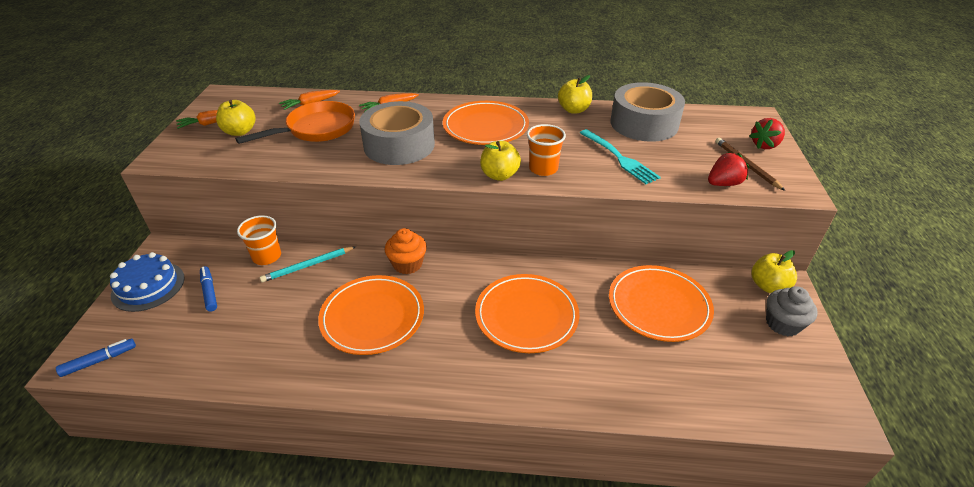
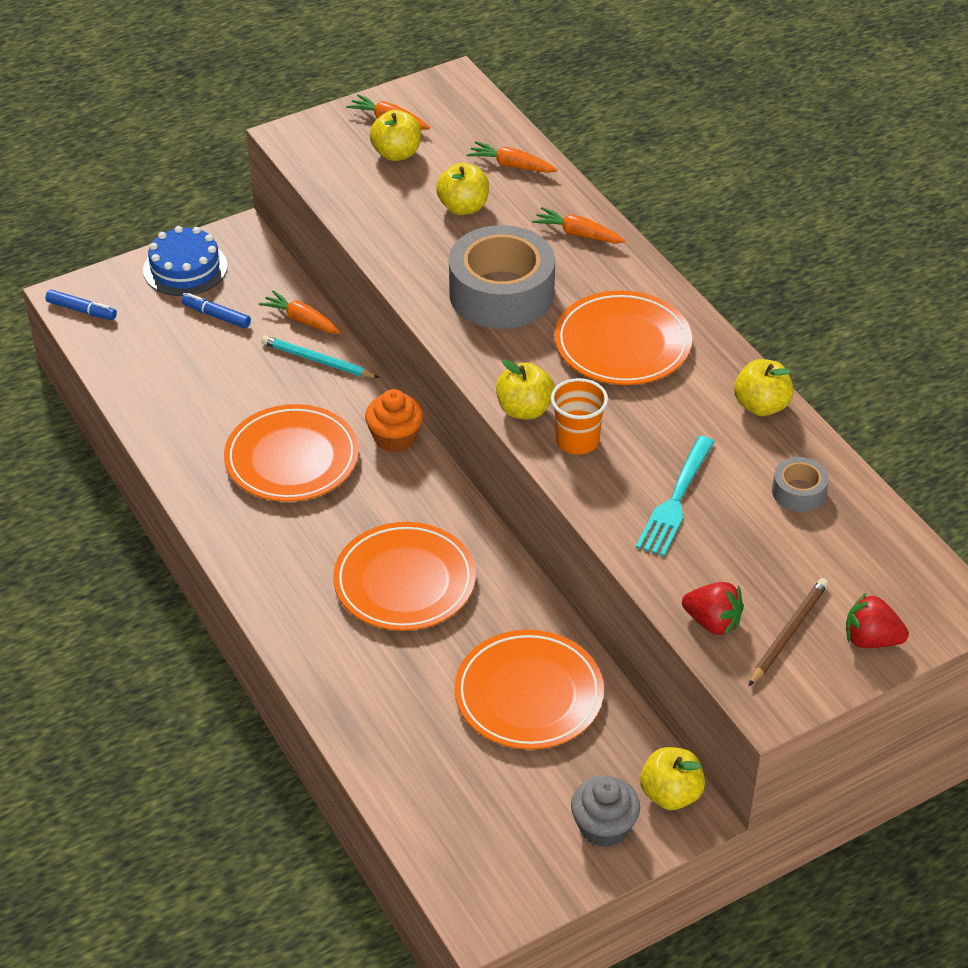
camera: 55 degrees right, 5 degrees up
(209, 292) = (216, 316): blue marker -> blue marker turned 90 degrees counterclockwise
(267, 256) = (301, 320): orange cup -> orange carrot
(316, 129) = (463, 207): orange pan -> yellow apple
(644, 124) = (799, 492): grey tape -> grey tape, size x0.47

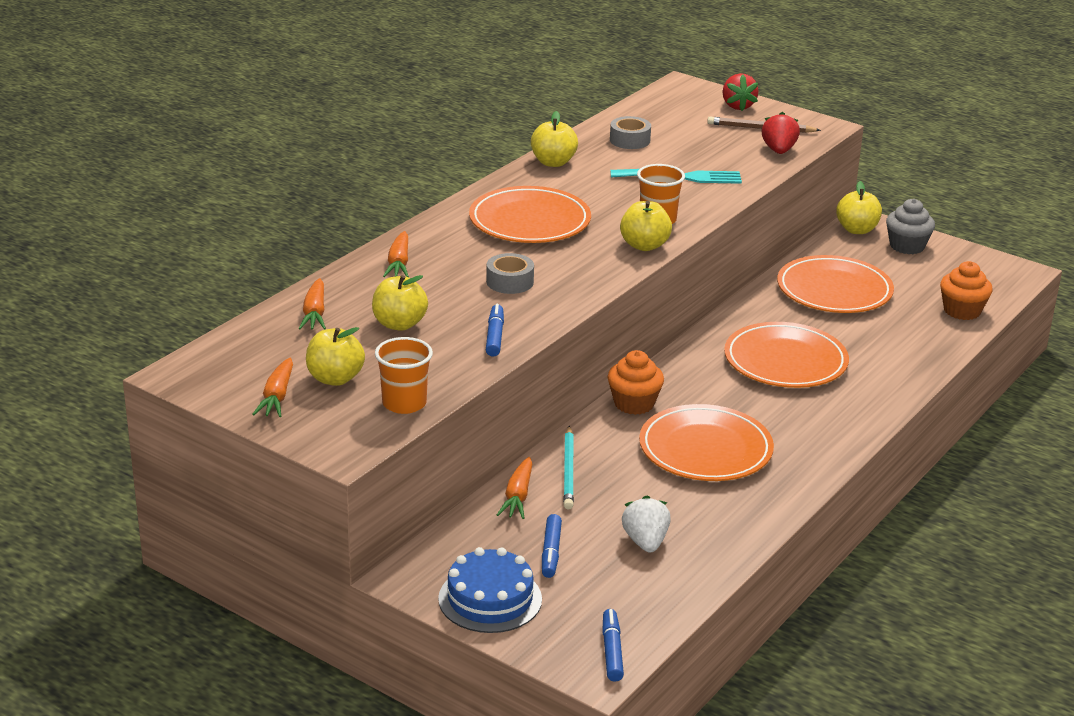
camera: 115 degrees left, 15 degrees down
(190, 372) = (645, 542): none -> white strawberry
(334, 180) = (404, 403): none -> orange cup
(407, 256) = (494, 336): none -> blue marker
(420, 797) = (962, 311): none -> orange cupcake
(501, 293) = (510, 282): grey tape -> grey tape, size x0.47

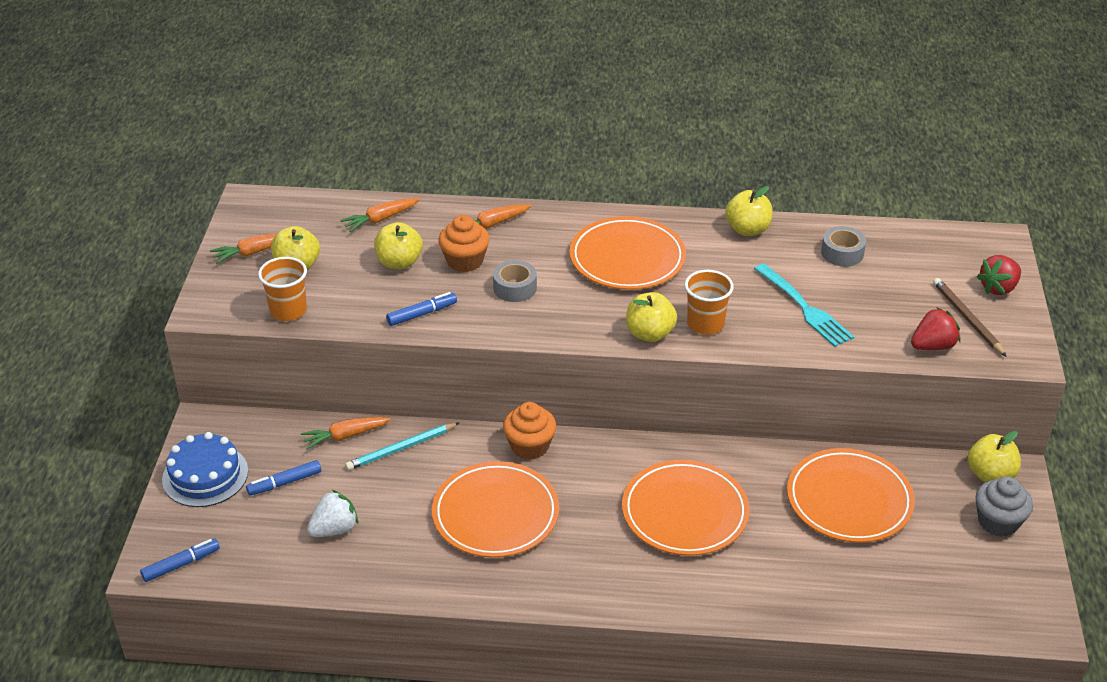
camera: 60 degrees right, 10 degrees up
(962, 311) = (907, 605): orange cupcake -> orange cupcake (465, 261)

